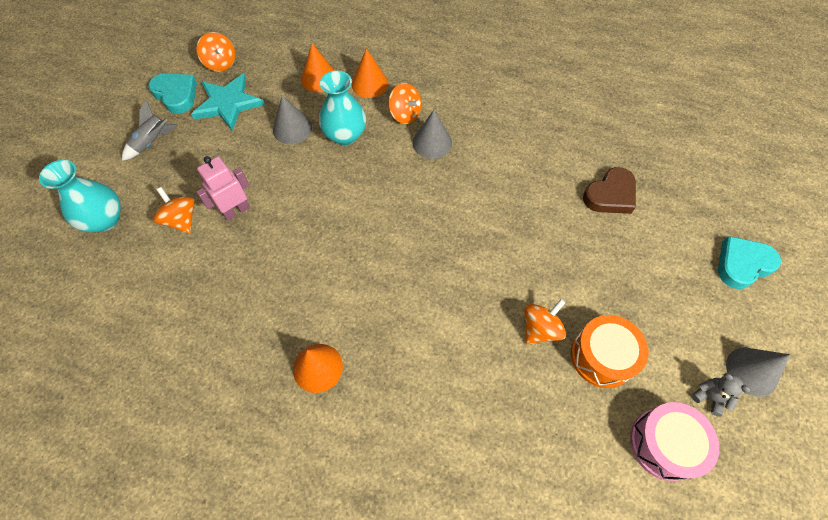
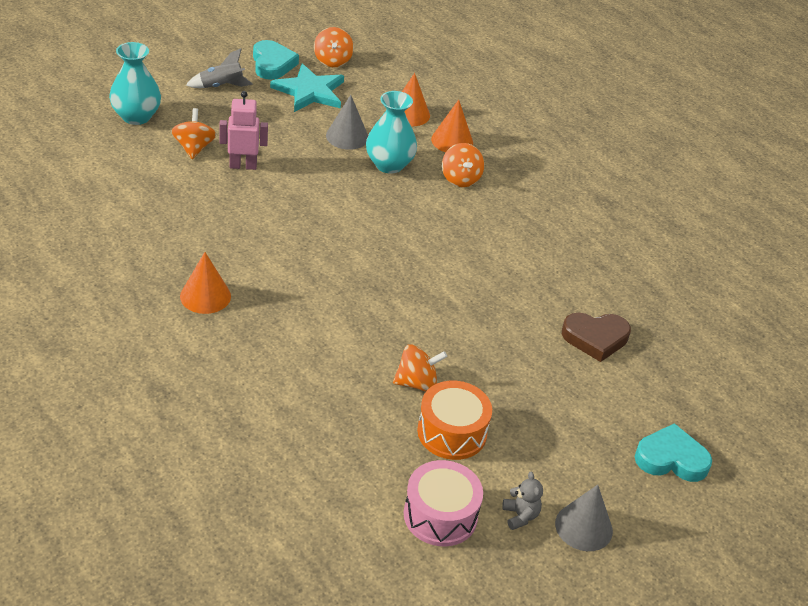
camera: 30 degrees right, 20 degrees down
(432, 142) = (463, 211): grey cone -> none

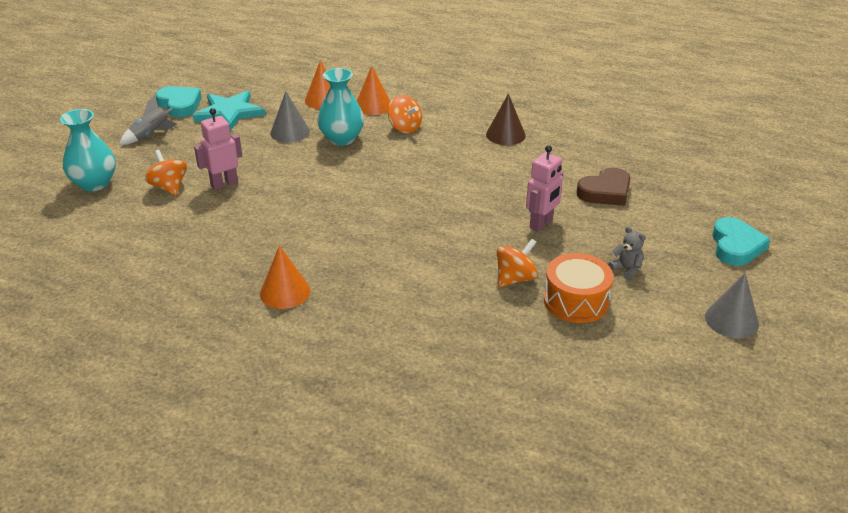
camera: 25 degrees left, 5 degrees down
(332, 61) = (227, 86): orange spinning top -> none
(440, 515) = (629, 364): pink drum -> none
(496, 341) = (541, 224): none -> pink robot
(520, 516) = (683, 335): grey teddy bear -> grey teddy bear (626, 269)
(555, 230) = (505, 135): none -> brown cone
(671, 459) = (735, 246): turquoise heart -> turquoise heart turned 120 degrees clockwise

